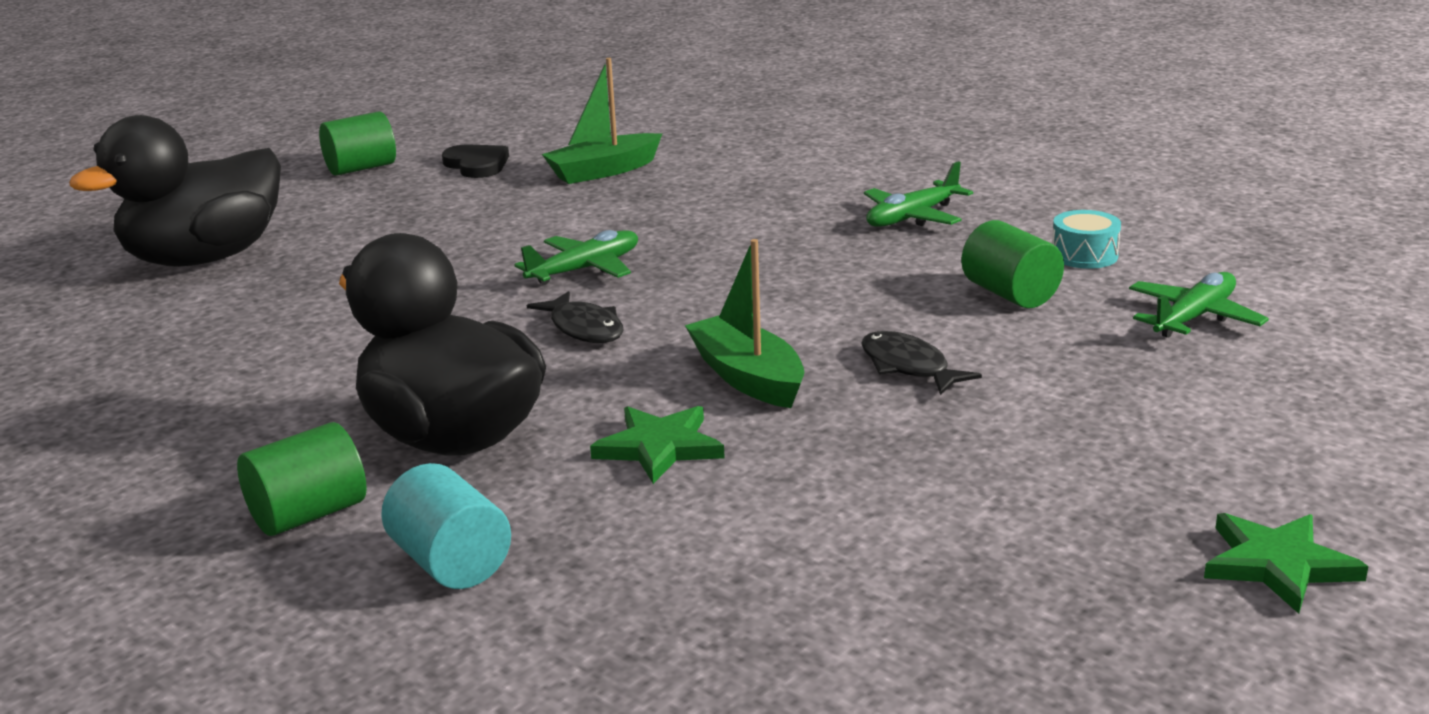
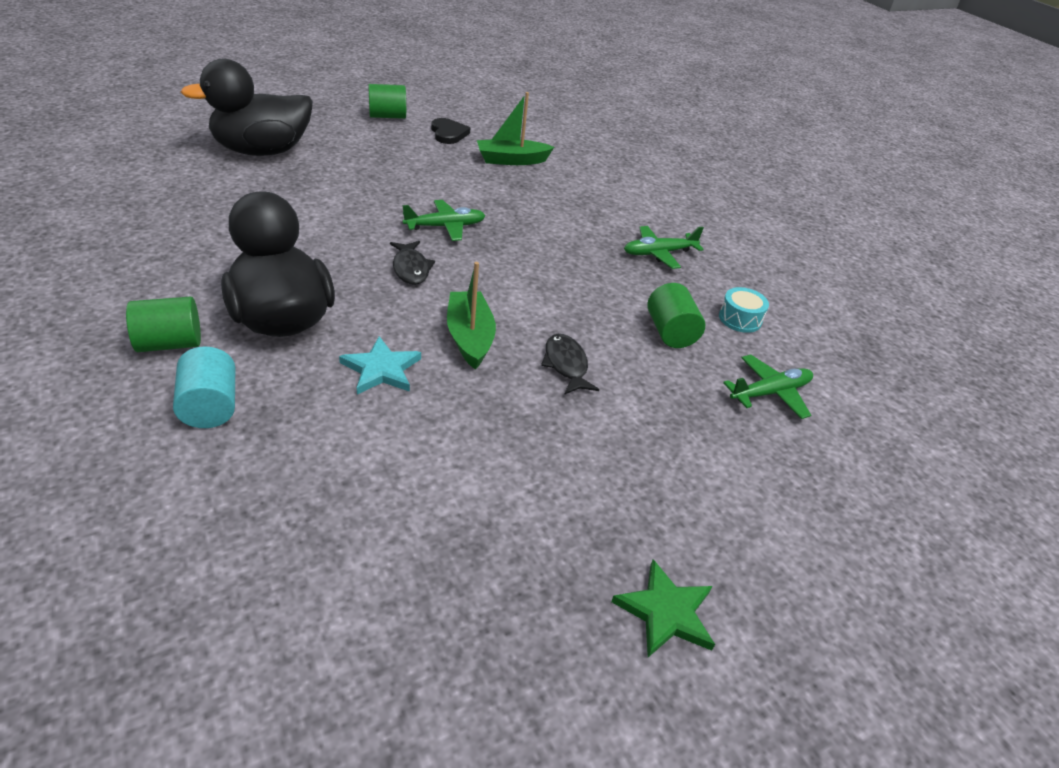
camera: 15 degrees right, 15 degrees up
(659, 447) = (381, 369): green star -> turquoise star

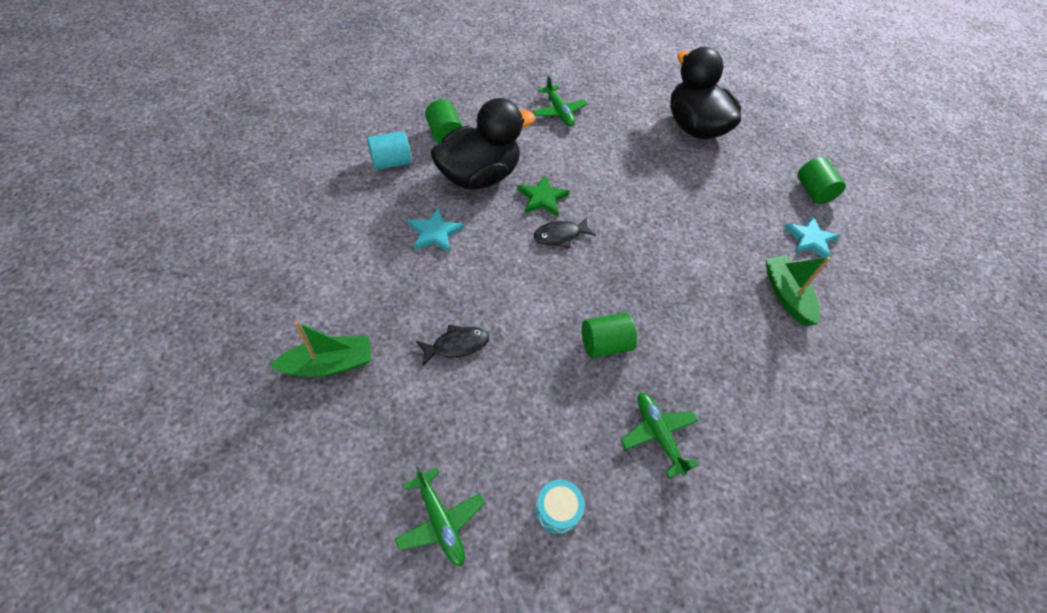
camera: 85 degrees right, 15 degrees up
(445, 227) = (632, 252): green plane -> green plane (559, 112)
(448, 133) = (810, 239): black heart -> turquoise star
(469, 337) = (479, 279): green boat -> green boat (329, 364)
(666, 612) = (212, 403): green star -> green star (542, 198)
(670, 332) = (518, 434): green cylinder -> green cylinder (605, 344)

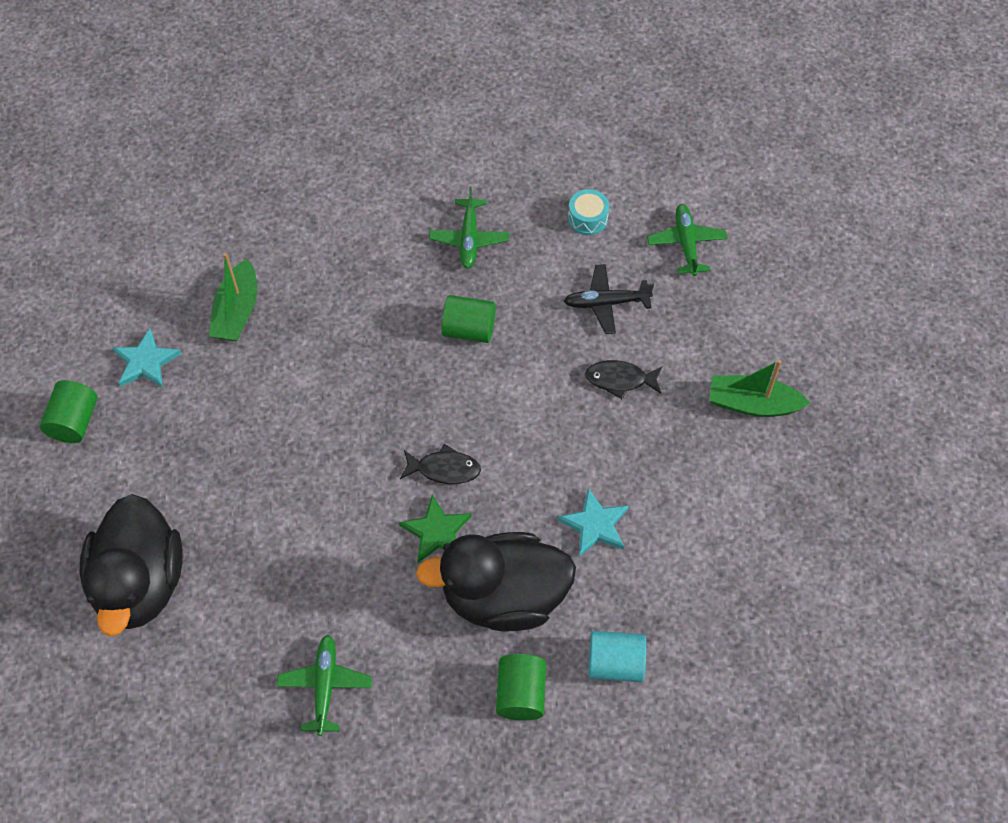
camera: 150 degrees left, 5 degrees up
(498, 415) = (606, 303): none -> black plane

